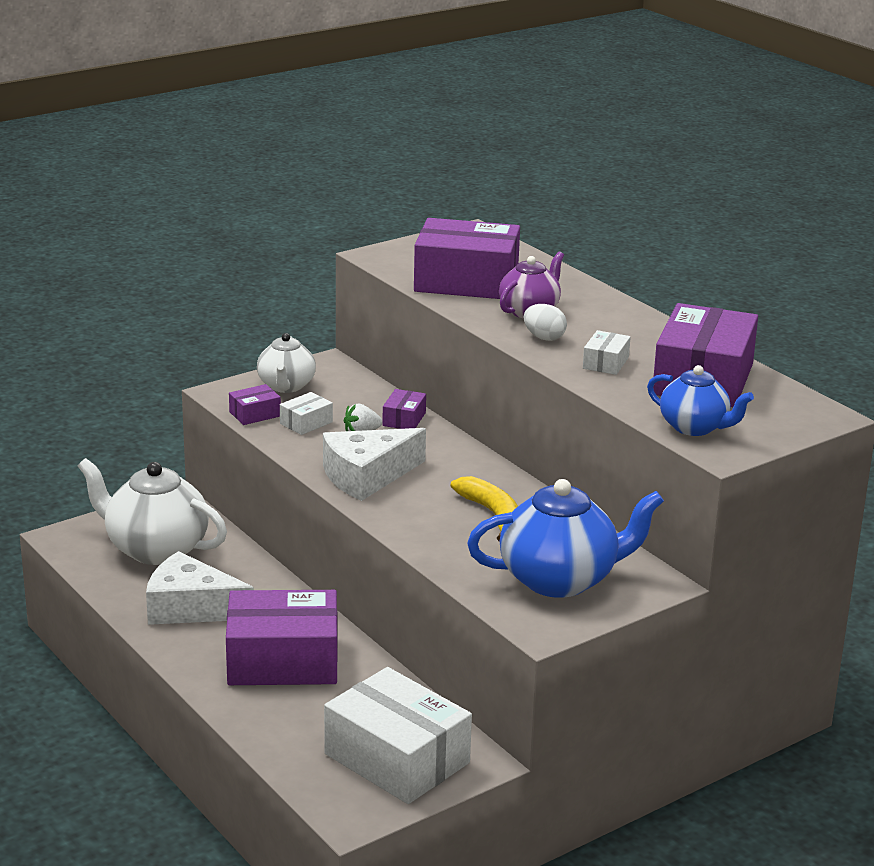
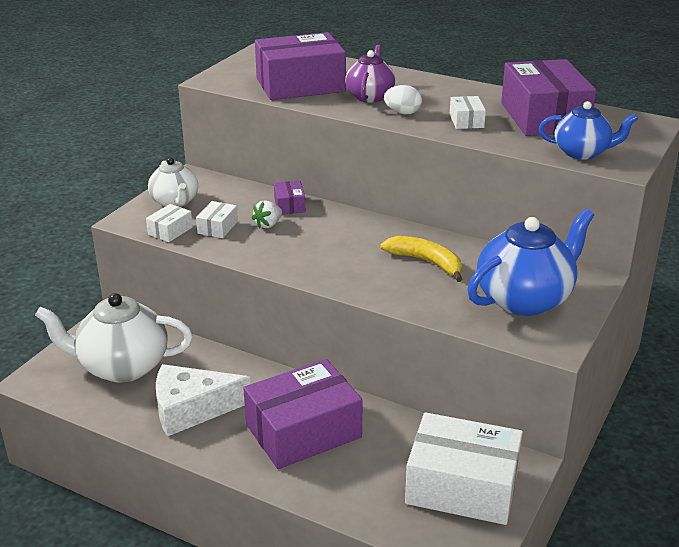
camera: 25 degrees left, 5 degrees up
(255, 414) = (170, 231): purple box -> white box
(367, 476) = (304, 257): white cheese -> none

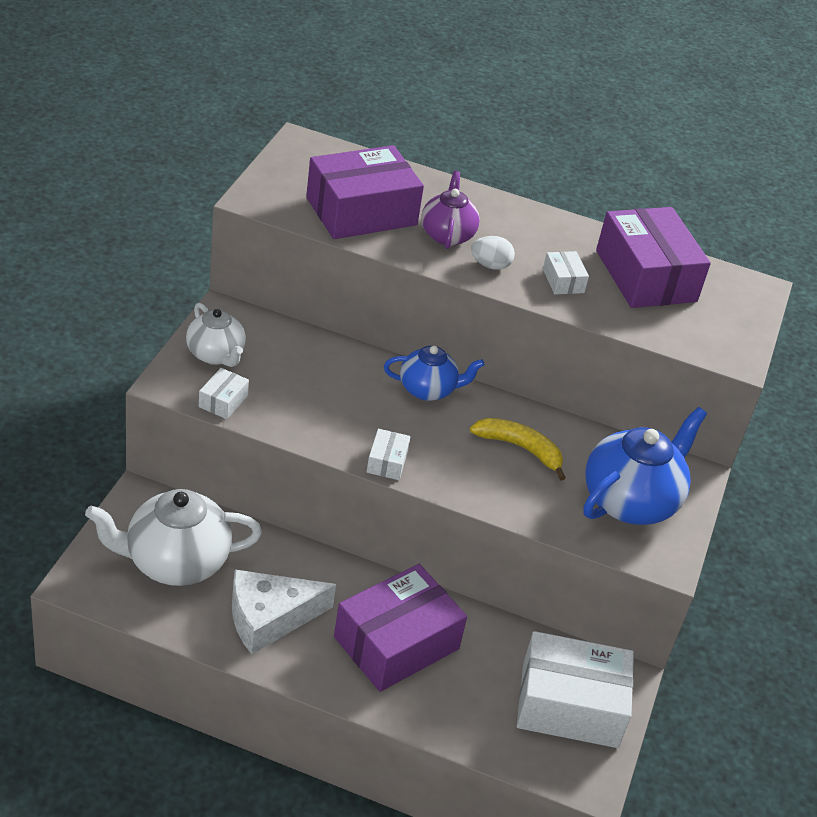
camera: 15 degrees left, 10 degrees up
(217, 227) = (277, 396): white box -> white box (387, 462)
(268, 225) = (334, 392): white strawberry -> none
(289, 205) = (351, 361): purple box -> none
(582, 153) = (693, 336): blue teapot -> blue teapot (428, 390)

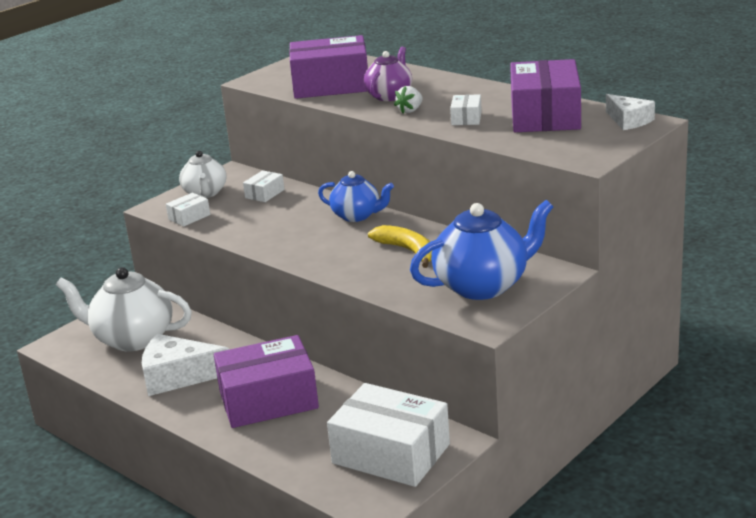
camera: 30 degrees right, 15 degrees down
(387, 462) = (288, 254): white box -> white box (264, 194)
(490, 265) = (410, 110): white egg -> white strawberry
(737, 285) = (628, 120): none -> white cheese

